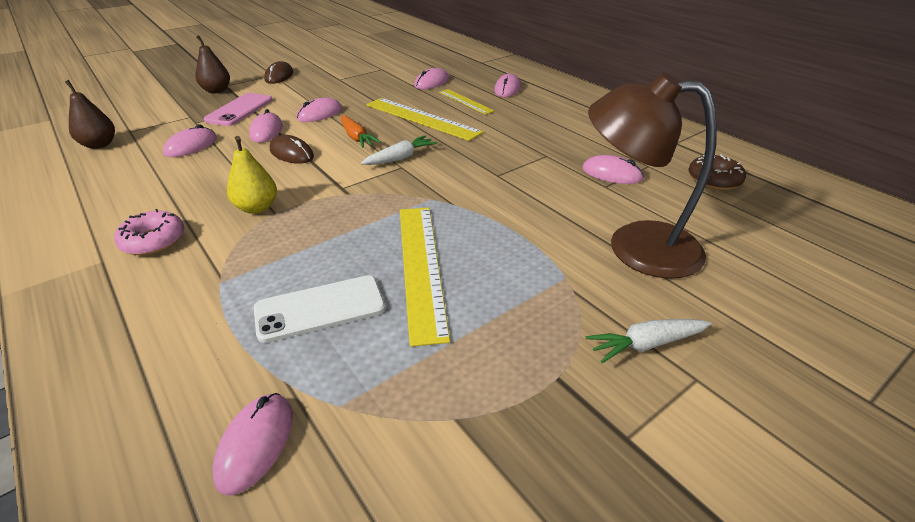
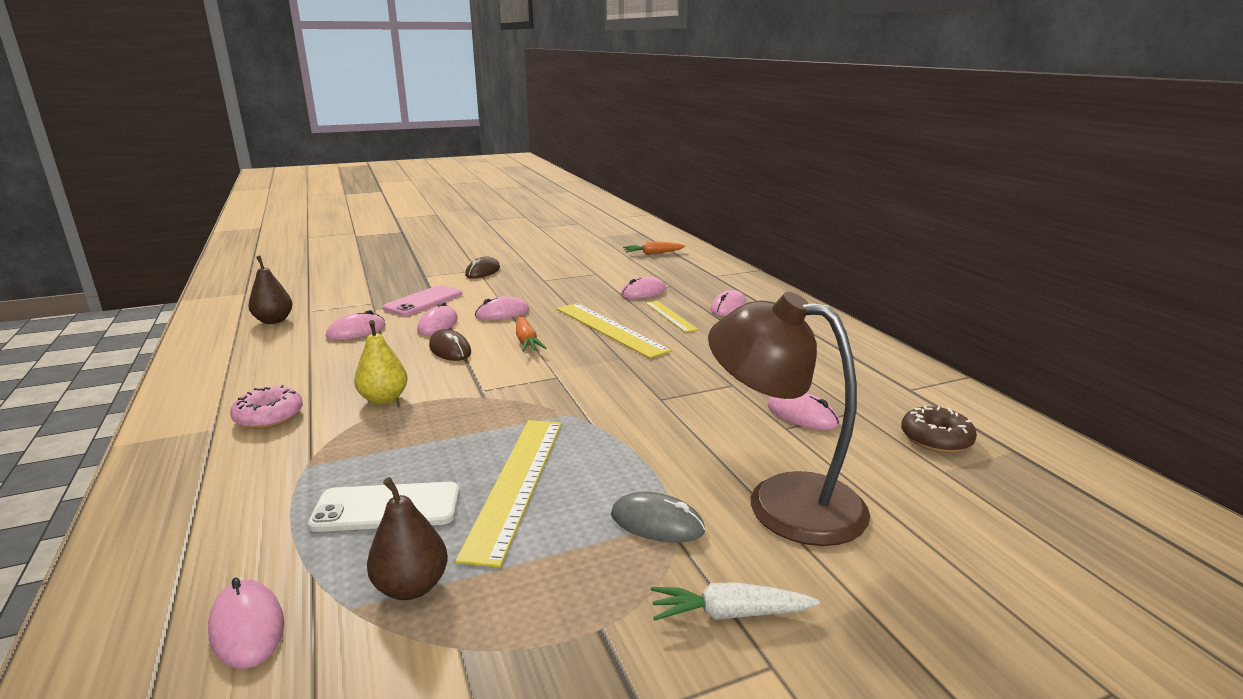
camera: 15 degrees right, 15 degrees down
(217, 91) = (412, 280): brown pear -> brown pear (411, 587)
(255, 444) = (247, 627): pink mouse -> pink mouse turned 60 degrees counterclockwise
(400, 158) = (561, 367): white carrot -> none
(420, 46) = (653, 254): none -> orange carrot
(552, 281) = (657, 523): none -> grey mouse

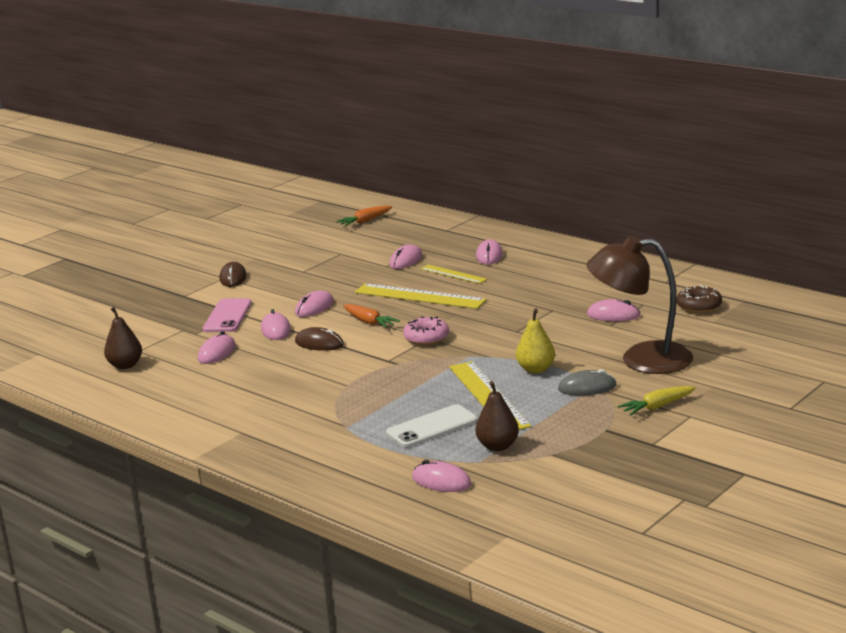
camera: 25 degrees left, 0 degrees up
(269, 416) = (267, 416): pink donut -> pink donut (426, 338)
(384, 399) = (328, 384): yellow pear -> yellow pear (536, 369)
(730, 614) = (657, 407): white carrot -> yellow carrot

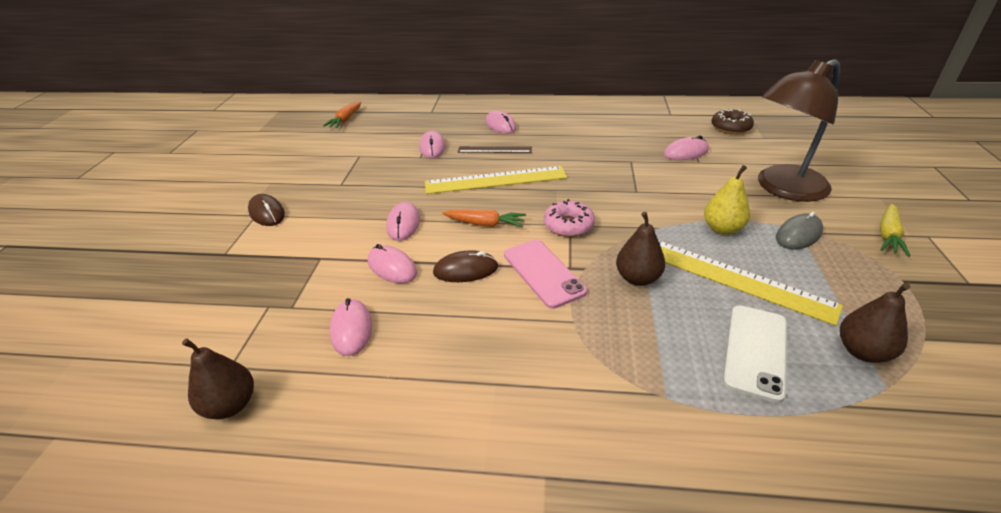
camera: 35 degrees left, 15 degrees up
(227, 316) = (310, 266): pink phone -> pink phone (543, 273)
(422, 377) = (637, 278): none -> brown pear
(441, 481) = (913, 449): pink mouse -> none
(453, 274) = (494, 150): yellow ruler -> brown ruler

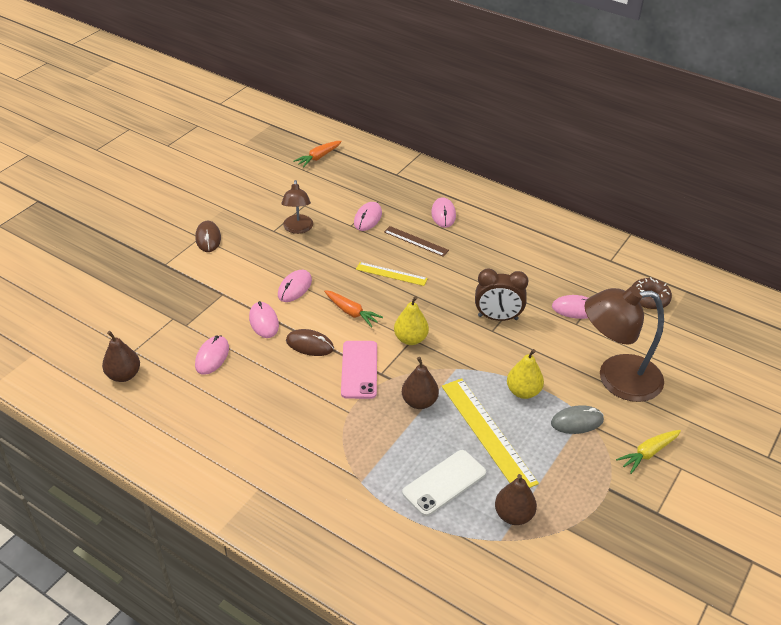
camera: 25 degrees right, 5 degrees up
(367, 175) = (298, 229): none -> brown lamp
(495, 180) = (391, 274): yellow ruler -> yellow ruler, size x0.57
(568, 225) = (410, 339): pink donut -> yellow pear
(630, 180) = (498, 317): none -> brown clock

